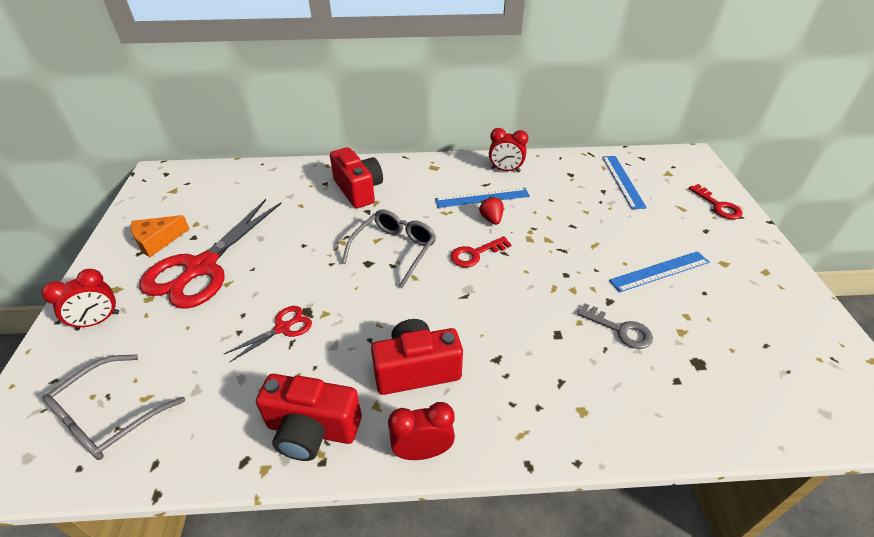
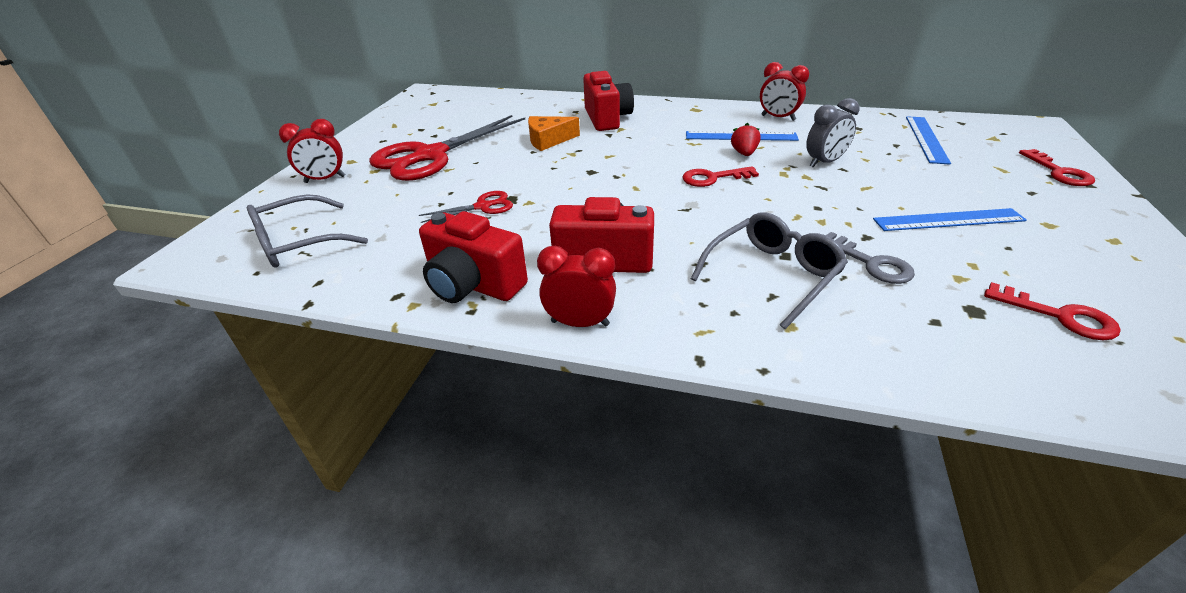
camera: 20 degrees right, 5 degrees down
(157, 241) = (402, 134): orange cheese -> orange cheese (548, 140)
(394, 250) = (623, 165): grey glasses -> grey glasses (772, 275)
(556, 220) = (824, 162): none -> grey clock
(749, 356) = (1059, 316): none -> red key

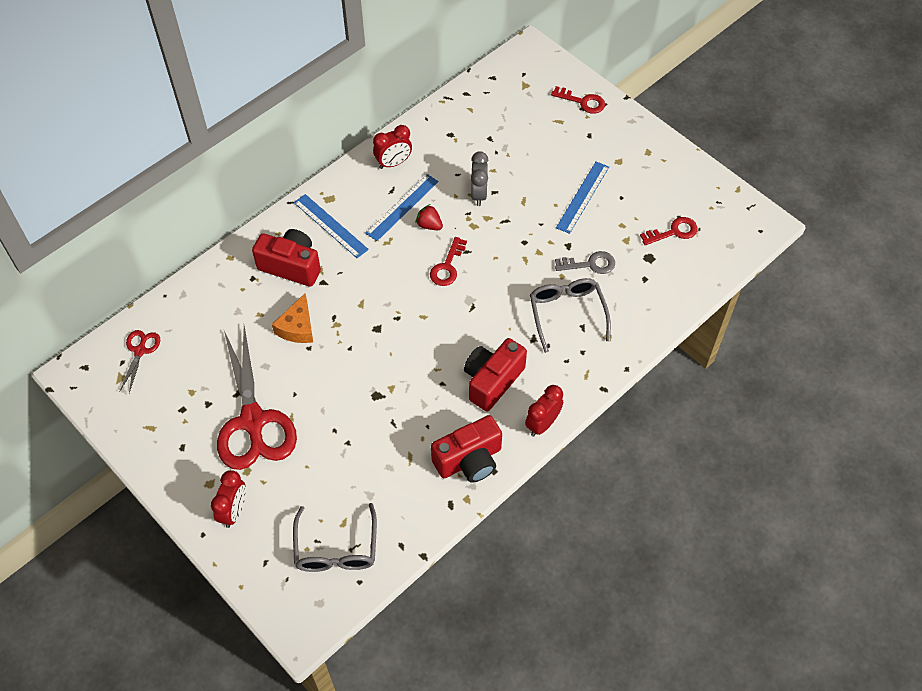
camera: 60 degrees left, 20 degrees up
(483, 207) = (375, 418): red scissors -> red scissors (140, 351)
(926, 139) = (497, 117): blue ruler -> blue ruler (330, 225)

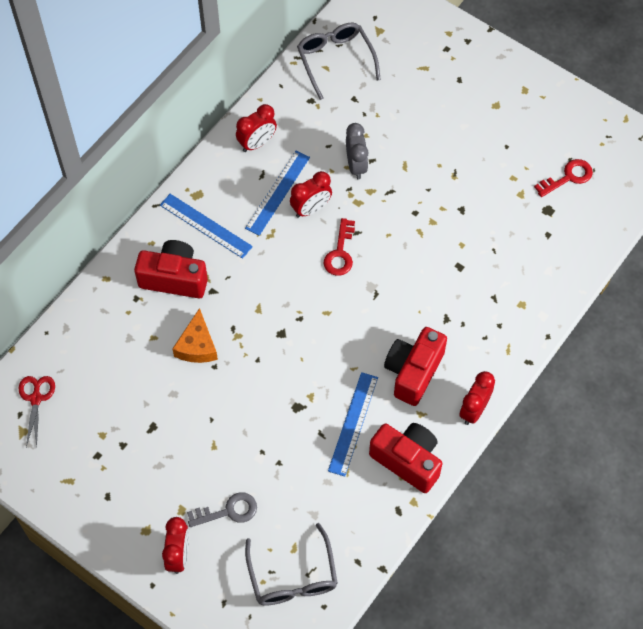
camera: 10 degrees left, 5 degrees up
(253, 421) = (175, 456): red scissors -> none
(429, 225) = (311, 209): red strawberry -> red clock
(469, 460) = (407, 461): red camera -> red camera turned 105 degrees counterclockwise
(567, 314) = (475, 286): grey glasses -> grey glasses (335, 60)
(582, 102) = (444, 41): red key -> none
(582, 197) = (466, 152): blue ruler -> blue ruler (353, 423)
(590, 264) = (488, 227): grey key -> grey key (228, 511)

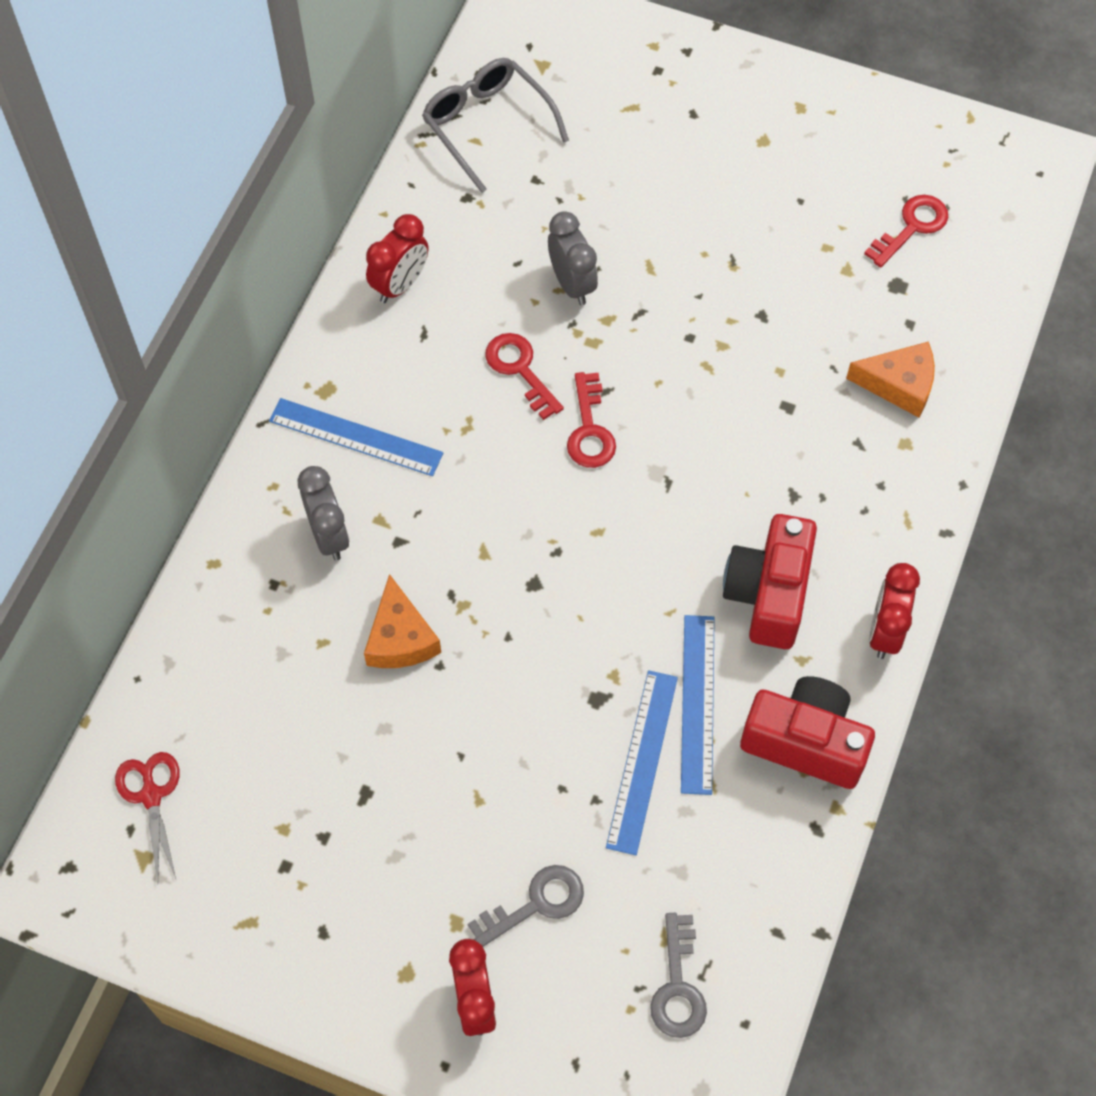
camera: 15 degrees left, 0 degrees up
(174, 278) = (329, 535): red camera -> grey clock
(278, 192) = (458, 356): blue ruler -> blue ruler (642, 761)
(292, 576) = (677, 986): grey glasses -> grey key
(311, 209) = (520, 370): red clock -> red key
(529, 269) = (899, 384): none -> orange cheese

